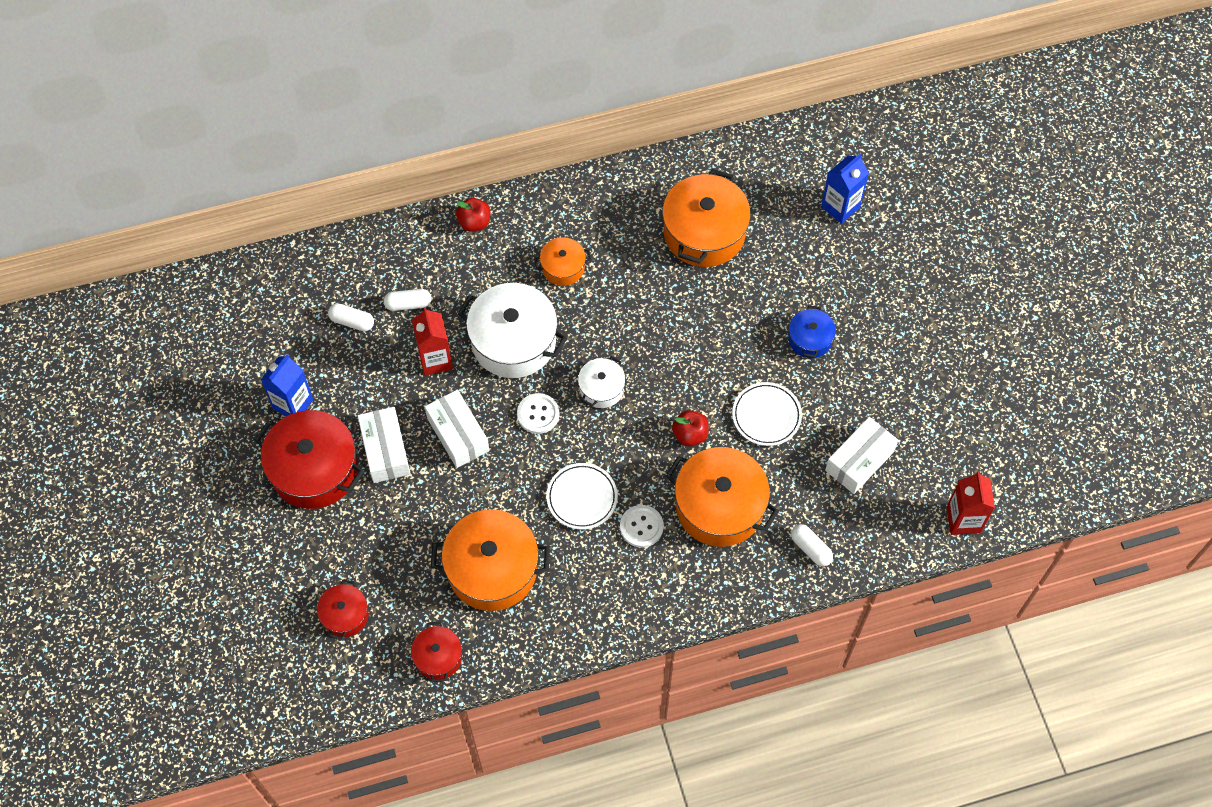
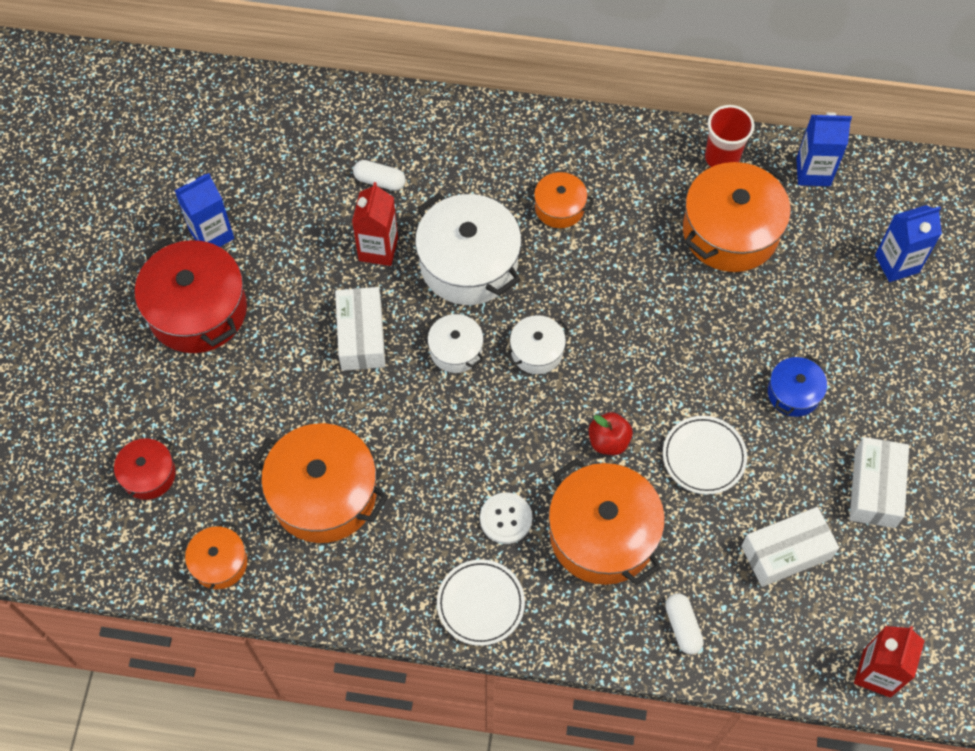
camera: 25 degrees right, 0 degrees up
(352, 321) = (314, 176): white capsule -> none
(385, 450) = (279, 321): white box -> white box (874, 488)
(438, 657) = (219, 563): red pot -> orange pot
(474, 222) = (490, 125): red apple -> none
(538, 414) = (456, 350): white button -> white pot
(582, 498) = (457, 459): white plate -> white plate (480, 603)
(670, 176) = (722, 158): none -> red cup
(745, 160) = (813, 172): none -> blue carton

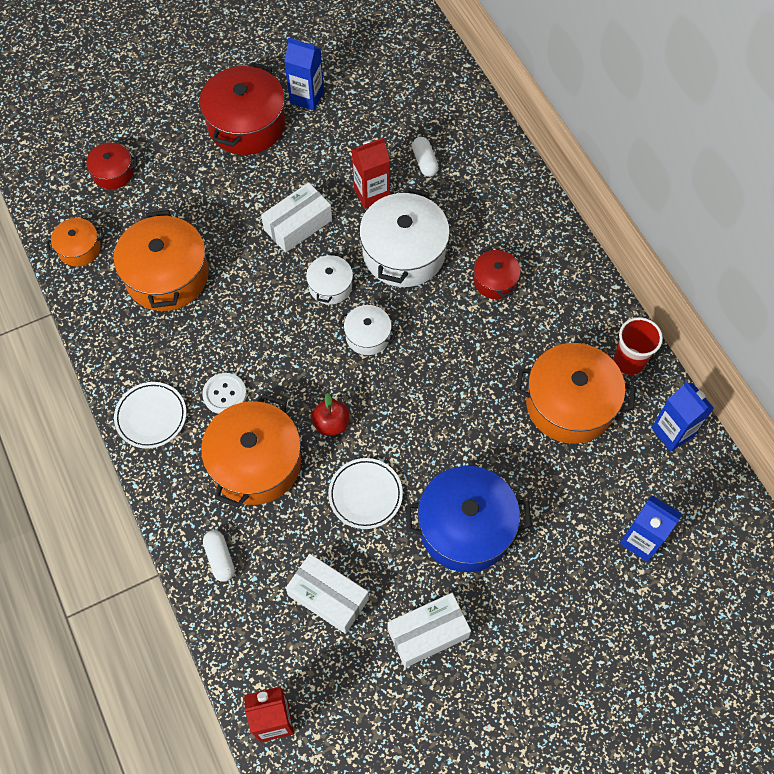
camera: 55 degrees right, 0 degrees up
(559, 207) = (495, 281): orange pot -> red pot
(682, 626) = (220, 558): white capsule -> white capsule turned 60 degrees counterclockwise
(793, 393) = (465, 527): blue pot -> blue pot, size x1.93

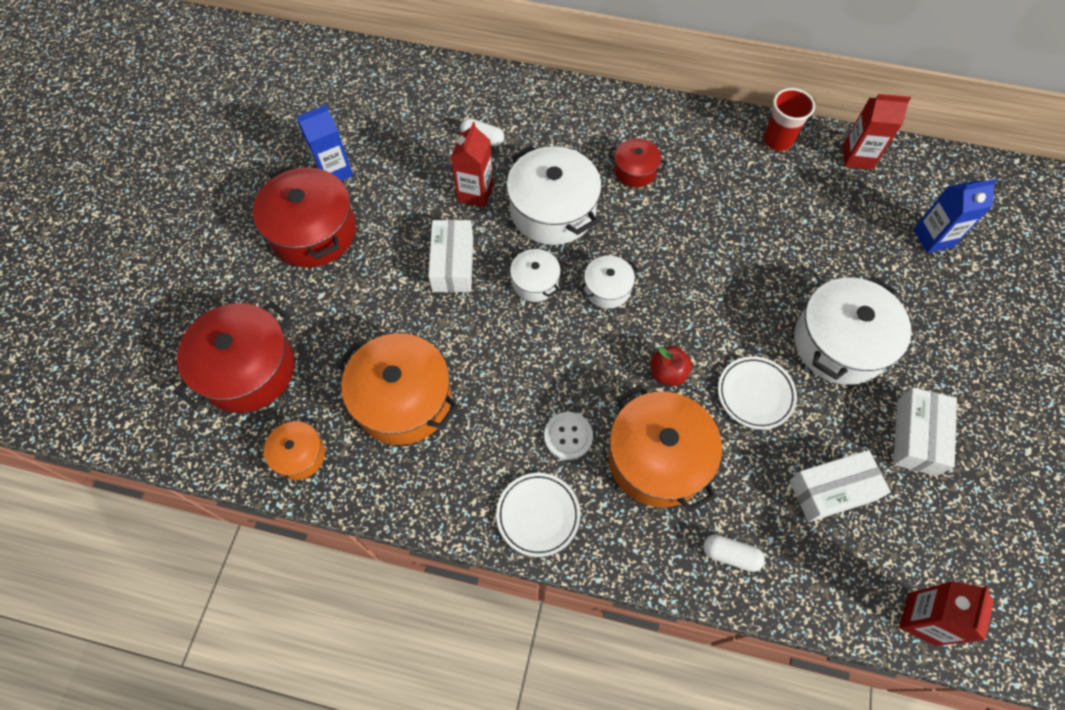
camera: 50 degrees left, 0 degrees up
(113, 173) = (248, 369): red pot -> red pot, size x1.93
(465, 527) = (839, 343): blue pot -> white pot
(569, 404) = (784, 200): orange pot -> none
(672, 432) = (857, 157): blue carton -> red carton

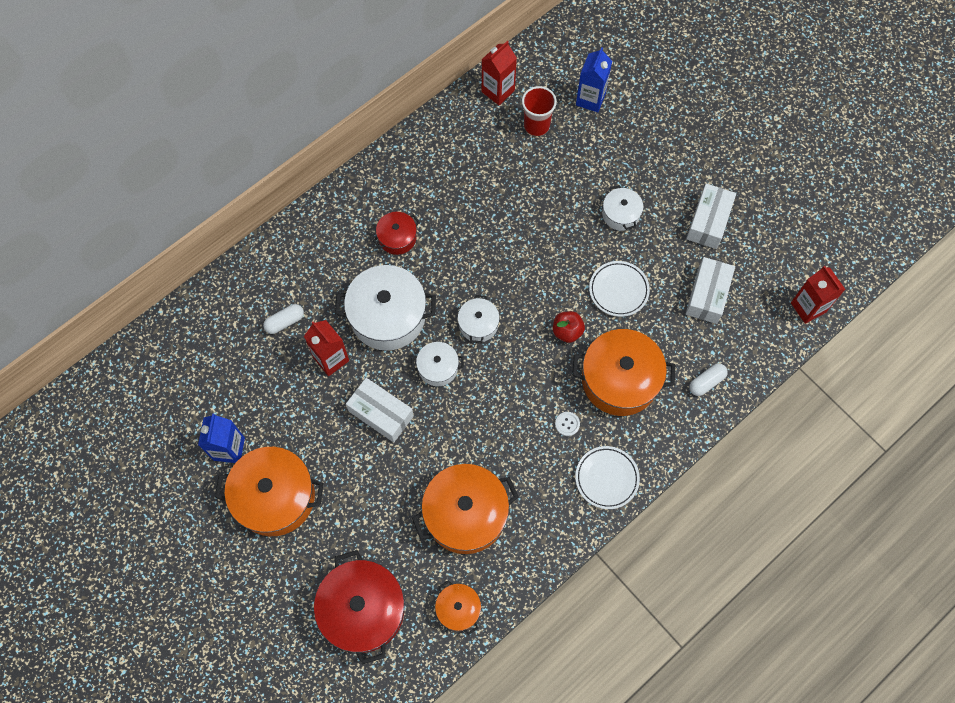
camera: 55 degrees left, 5 degrees up
(313, 231) = (275, 497): red pot -> orange pot
(568, 436) = (567, 424): white button -> white button, size x0.64
(777, 140) = (446, 128): red cup -> red cup (536, 125)
(839, 343) = (620, 214): white pot -> white pot, size x0.52
(916, 437) = (708, 222): white box -> white box turned 60 degrees clockwise

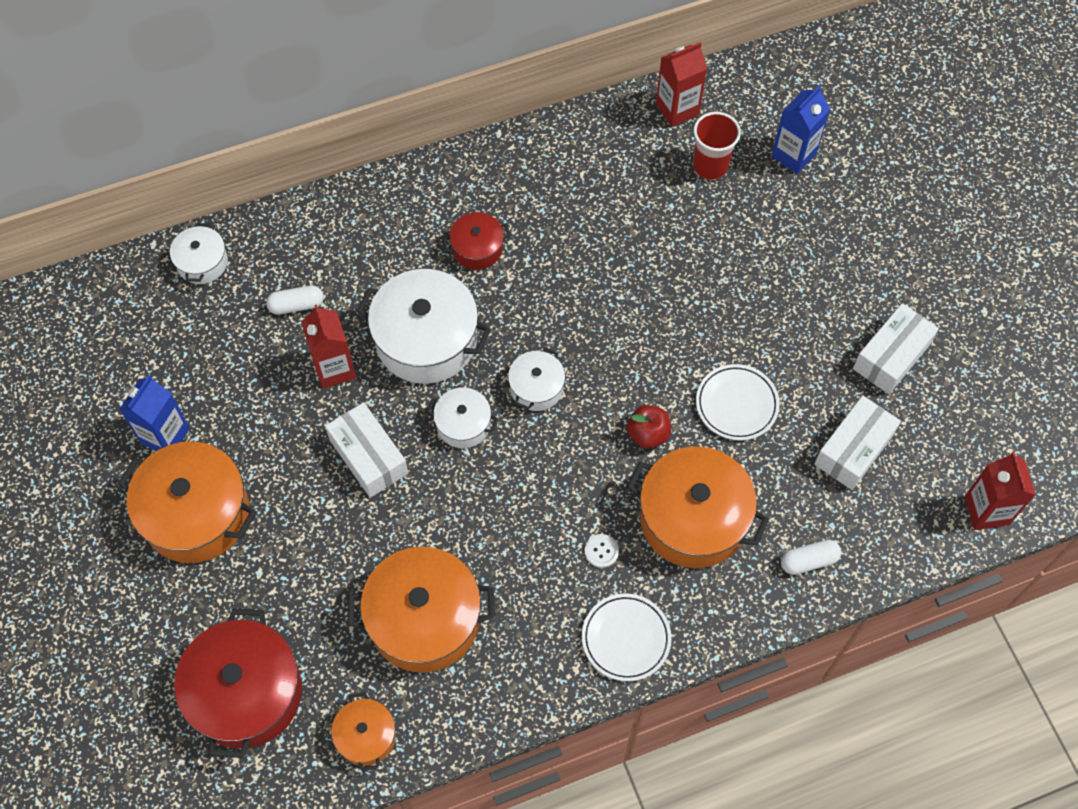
camera: 20 degrees right, 5 degrees down
(620, 214) = (777, 310): white pot -> white pot (202, 262)

